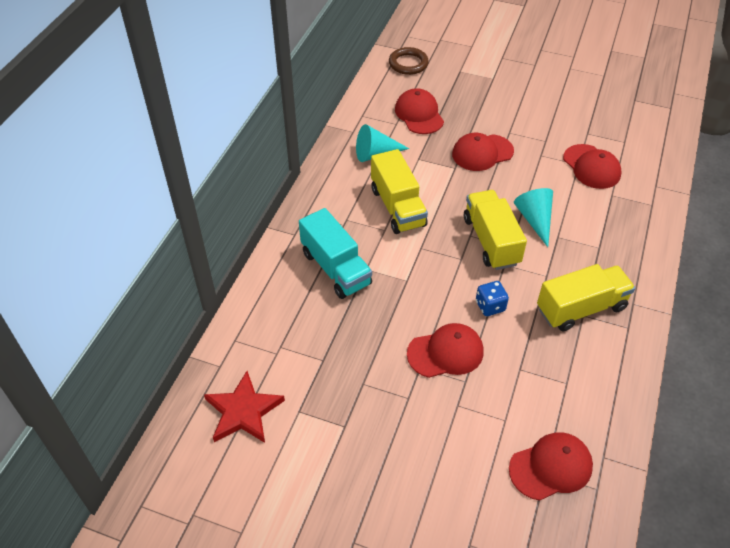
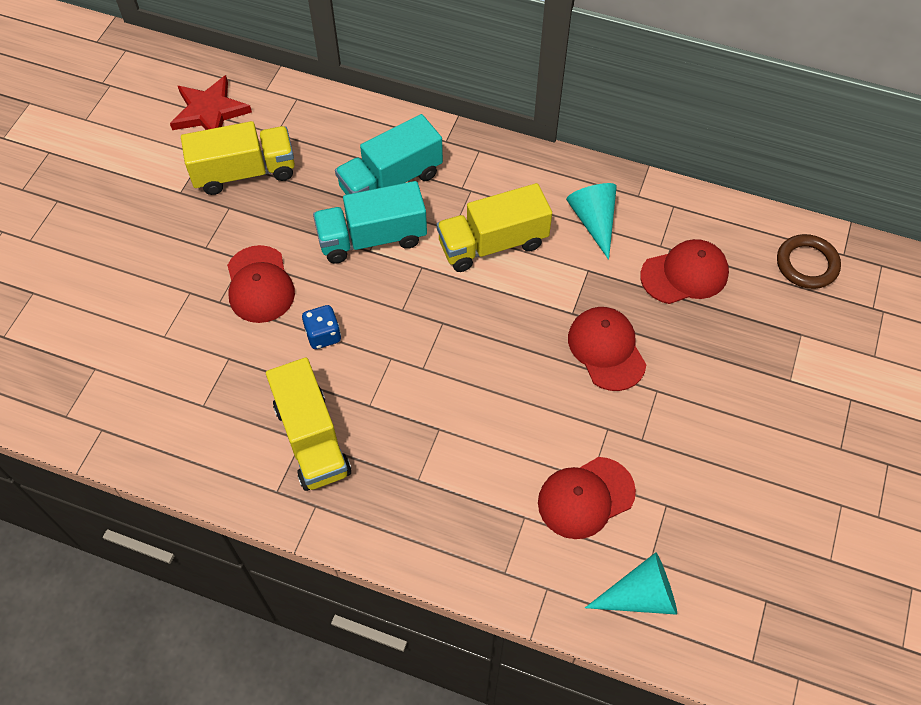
camera: 90 degrees right, 10 degrees up
(394, 279) = (372, 238): none -> turquoise truck
(491, 241) = (432, 346): yellow truck -> yellow truck (244, 172)
(534, 220) = (471, 403): turquoise cone -> turquoise cone (640, 595)
(551, 467) = (99, 374): red cap -> none

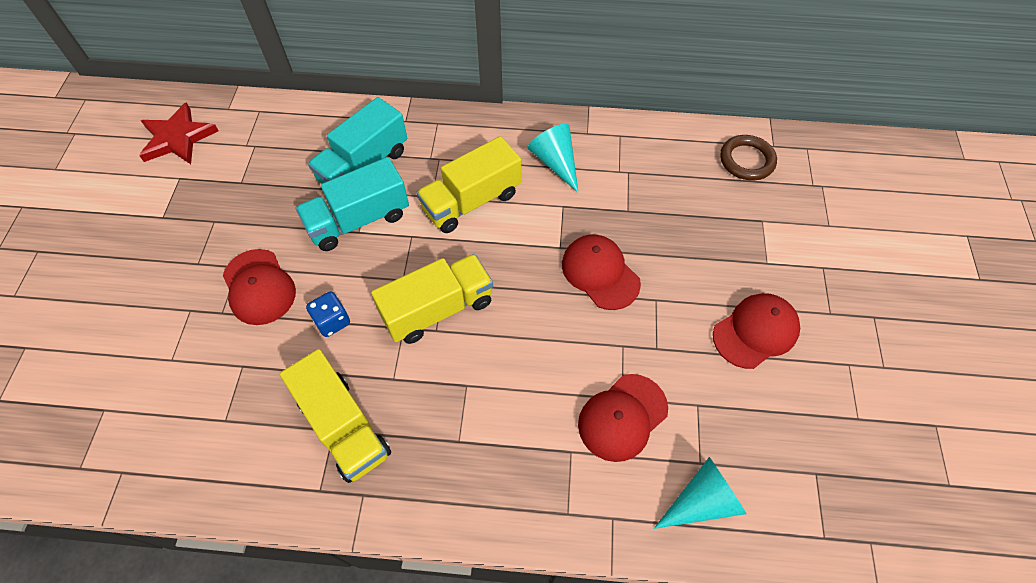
camera: 15 degrees left, 0 degrees up
(244, 172) = (223, 186): yellow truck -> yellow truck (438, 309)
(685, 274) = (647, 191): red cap -> red cap (755, 332)

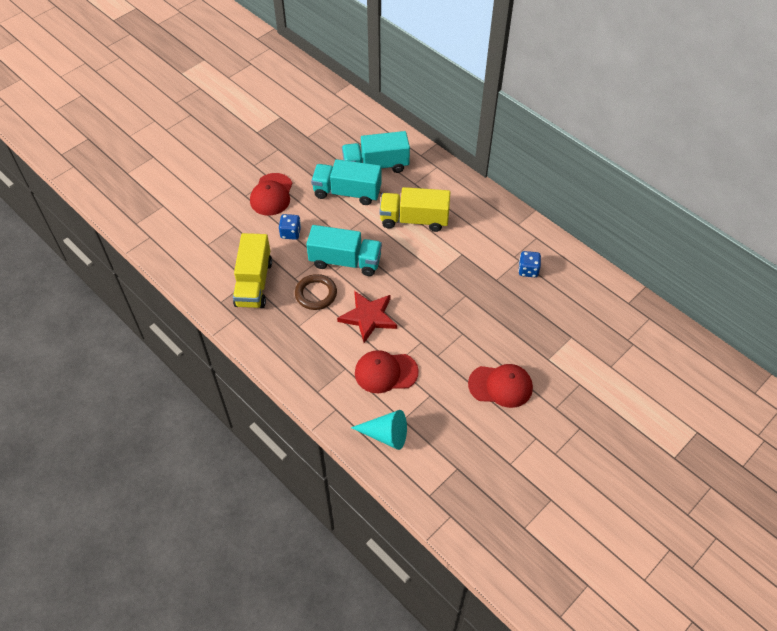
camera: 40 degrees right, 5 degrees down
(178, 138) = (296, 95): red star -> red star (368, 317)
(438, 309) = (345, 261): yellow truck -> turquoise truck
(555, 162) = (482, 229): turquoise cone -> none
(600, 273) = (446, 300): red cap -> none
(648, 177) = (528, 270): none -> blue dice
(746, 160) = (600, 300): brown ring -> brown ring (316, 294)

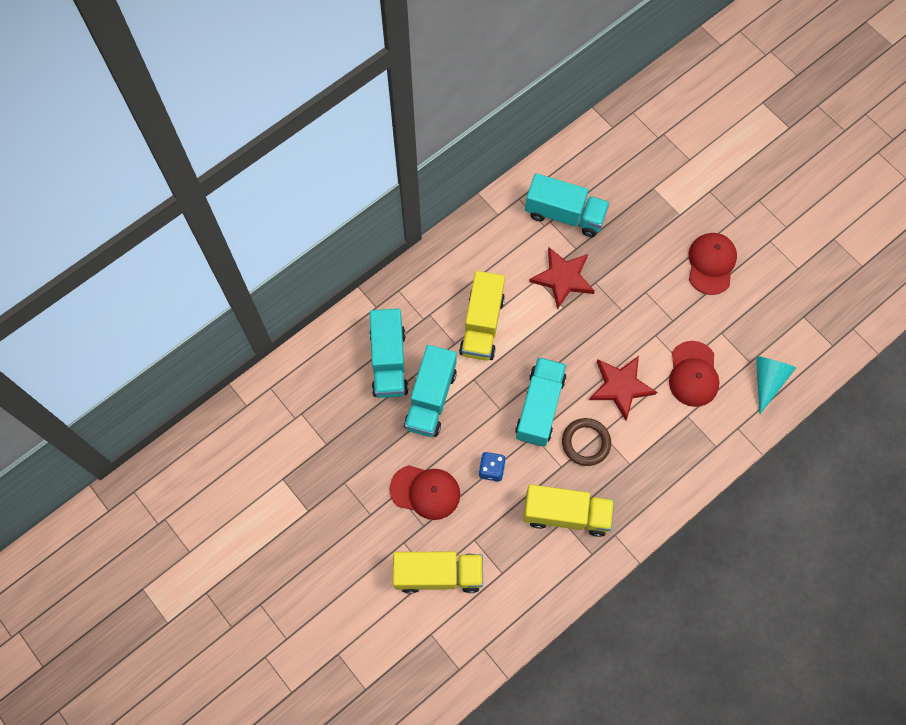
camera: 85 degrees left, 15 degrees up
(207, 206) = (438, 574): none -> yellow truck
(465, 272) = (563, 278): none -> red star
(528, 270) = (565, 214): blue dice -> turquoise truck

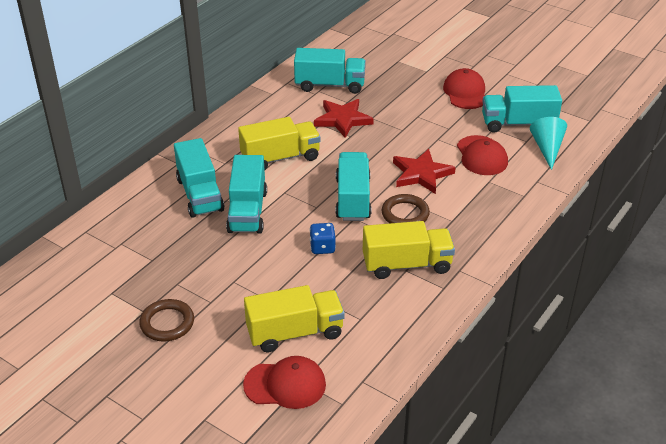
camera: 15 degrees left, 30 degrees down
(326, 531) = (167, 323): none -> brown ring
(425, 492) = (262, 275): red cap -> red cap (285, 385)
(482, 325) = (280, 158): yellow truck -> yellow truck turned 105 degrees counterclockwise
(751, 331) = (518, 123): none -> turquoise truck

